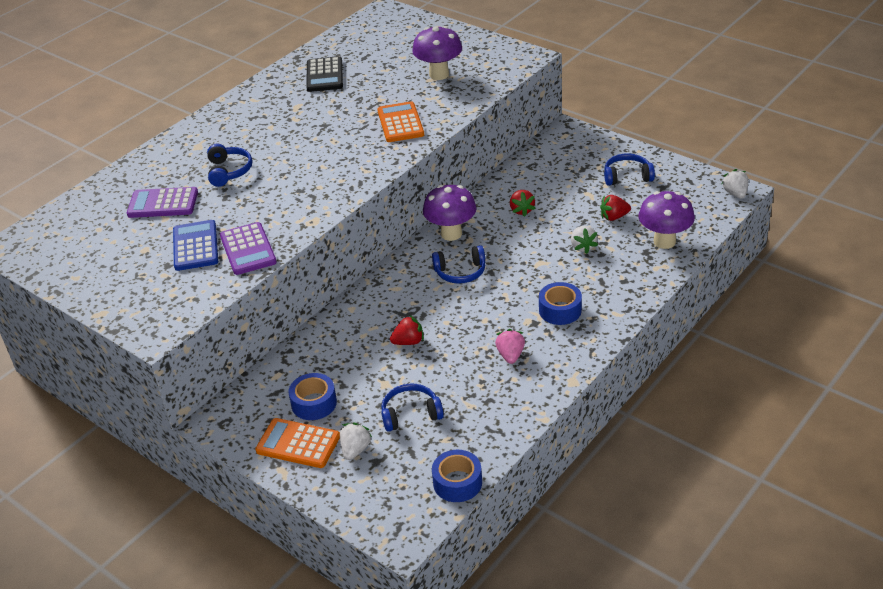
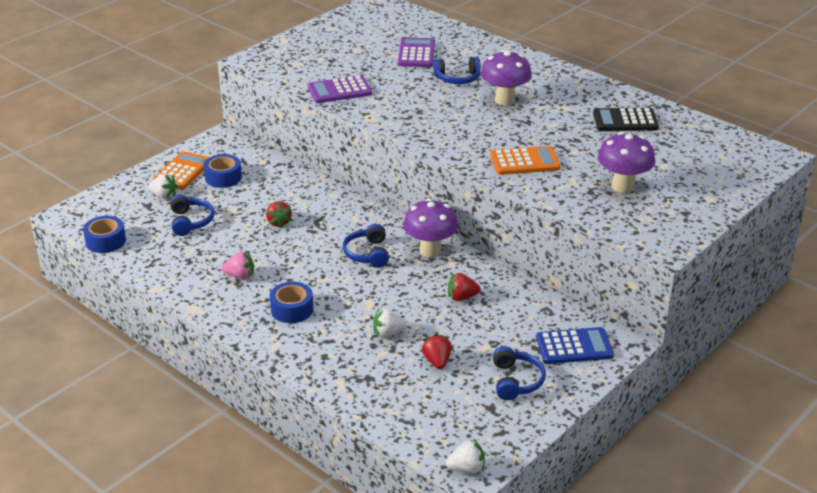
camera: 90 degrees right, 5 degrees down
(195, 246) = (352, 69): blue calculator -> blue calculator (574, 347)
(664, 241) = (383, 394): purple mushroom -> purple mushroom (504, 100)

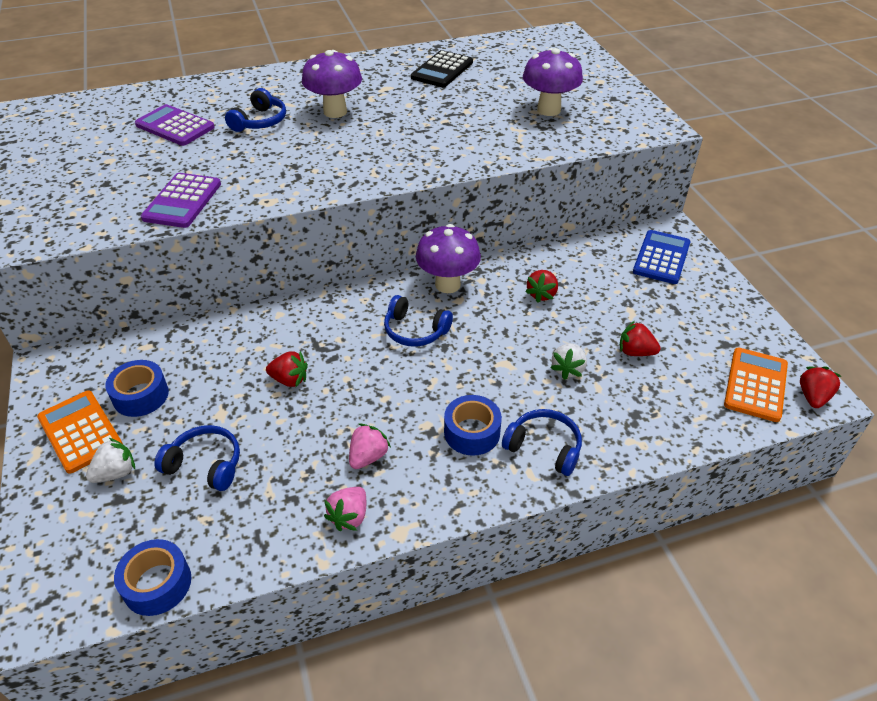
camera: 60 degrees left, 10 degrees up
(190, 286) = (349, 516): none -> pink strawberry
(467, 469) = (813, 397): white strawberry -> red strawberry
(516, 381) = (693, 312): blue headphones -> blue headphones (544, 447)
(524, 162) = (459, 141): orange calculator -> orange calculator (755, 385)

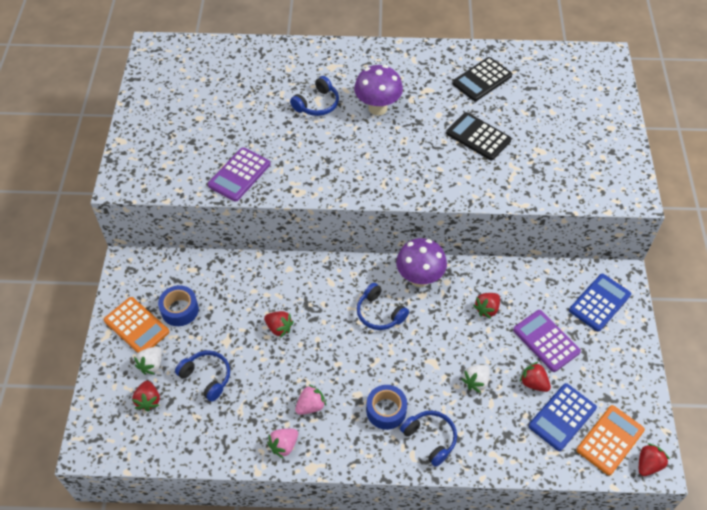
camera: 20 degrees right, 10 degrees up
(80, 431) = (136, 326): orange calculator -> orange calculator turned 150 degrees clockwise
(116, 473) = (151, 365): white strawberry -> white strawberry turned 135 degrees clockwise
(123, 520) = (148, 400): none -> red strawberry
(157, 584) = (158, 451): blue tape -> none
(175, 126) = (253, 93): purple calculator -> purple calculator (546, 341)
(463, 113) = (478, 137): none -> black calculator
(548, 110) = (550, 151): purple mushroom -> none
(688, 377) = (562, 417): none -> blue calculator

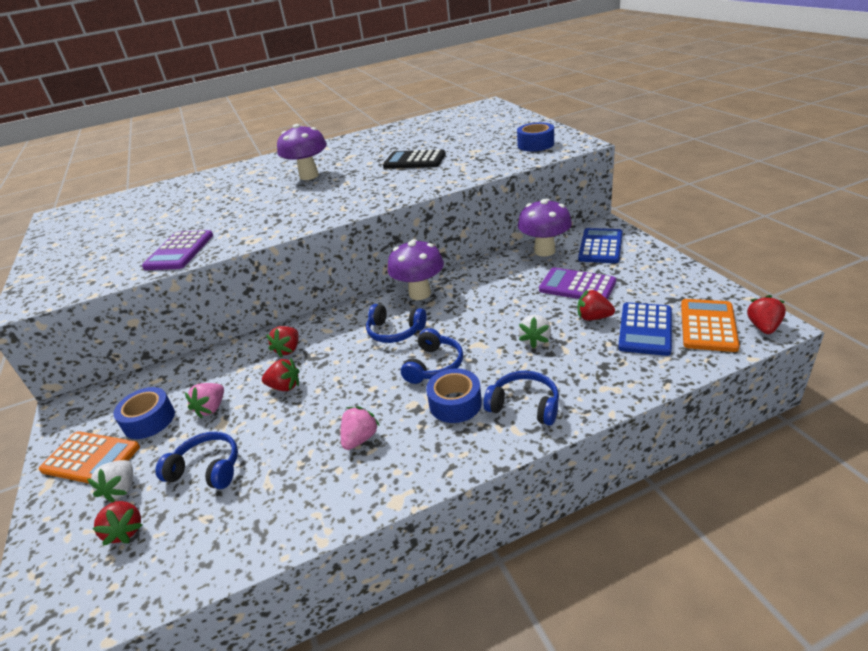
camera: 20 degrees left, 20 degrees down
(284, 445) = (345, 494): pink strawberry -> pink strawberry (211, 408)
(317, 104) = (247, 191): blue headphones -> blue headphones (434, 365)
(482, 80) = (394, 138): black calculator -> none
(487, 309) = (502, 288): red strawberry -> red strawberry (288, 349)
(549, 281) = (544, 251): none -> purple mushroom
(597, 173) = (535, 144): none -> blue tape

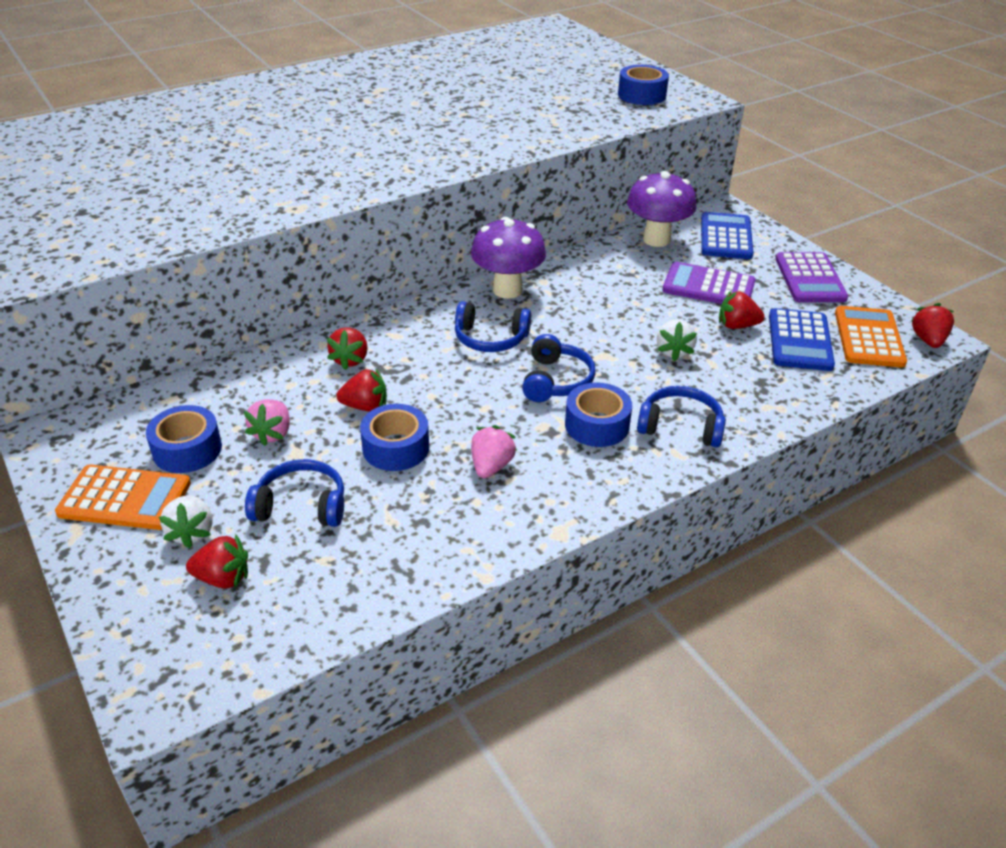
camera: 15 degrees left, 5 degrees up
(126, 530) = (223, 578): red strawberry -> red strawberry turned 45 degrees counterclockwise
(179, 251) = (191, 219): purple calculator -> purple calculator (810, 279)
(294, 421) = (396, 448): none -> blue tape
(309, 176) = (332, 116): purple mushroom -> none
(414, 161) = (481, 105): black calculator -> none

